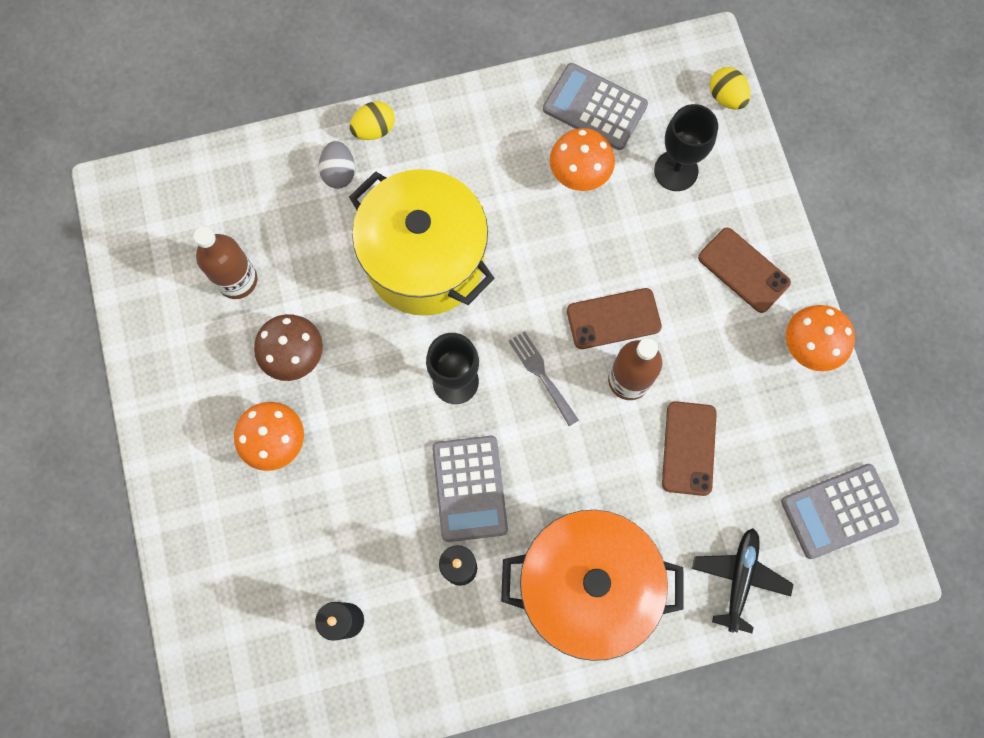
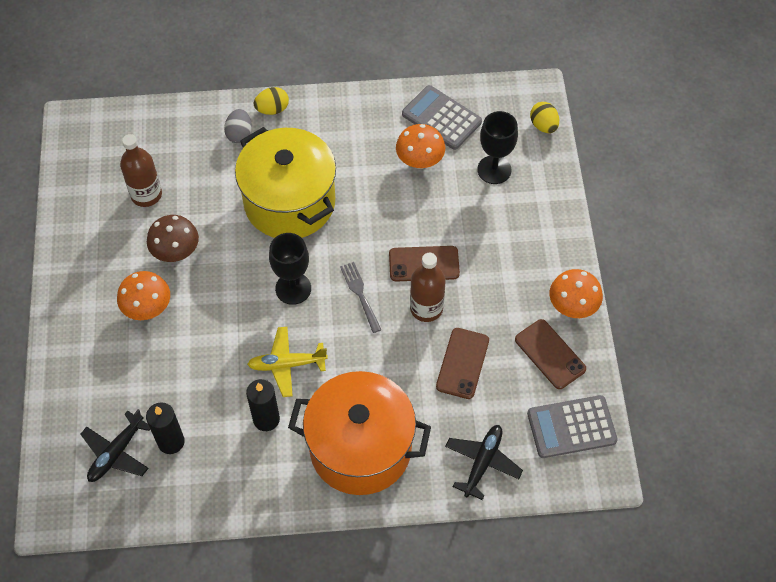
camera: 10 degrees right, 15 degrees down
(281, 648) = (116, 453): none -> black plane
(470, 488) = (287, 364): grey calculator -> yellow plane
(743, 270) = (532, 245): brown phone -> brown phone (550, 354)

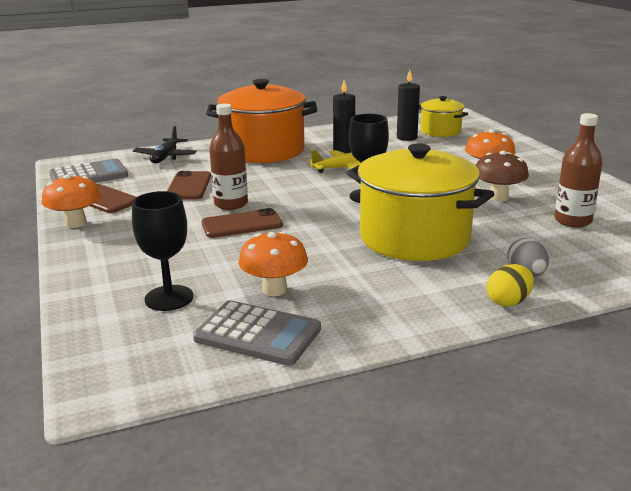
camera: 165 degrees right, 35 degrees down
(116, 453) = (440, 131): black plane -> yellow pot
(360, 294) = (300, 202): grey fork -> none
(543, 125) = (91, 353): yellow egg -> none

